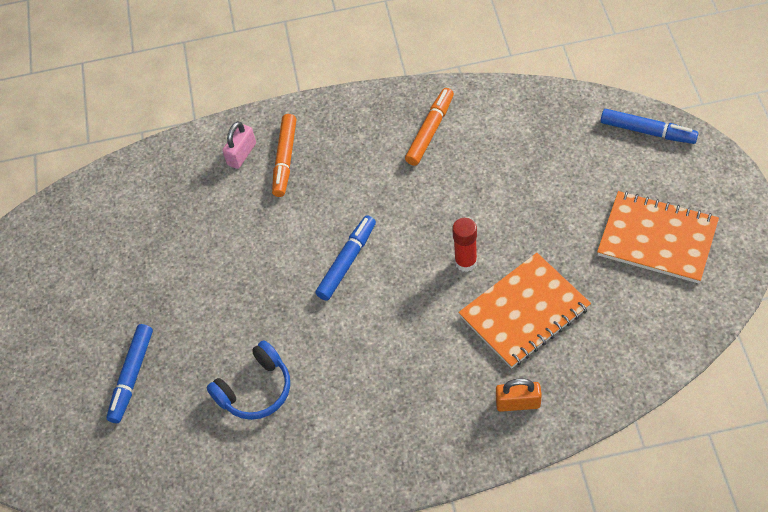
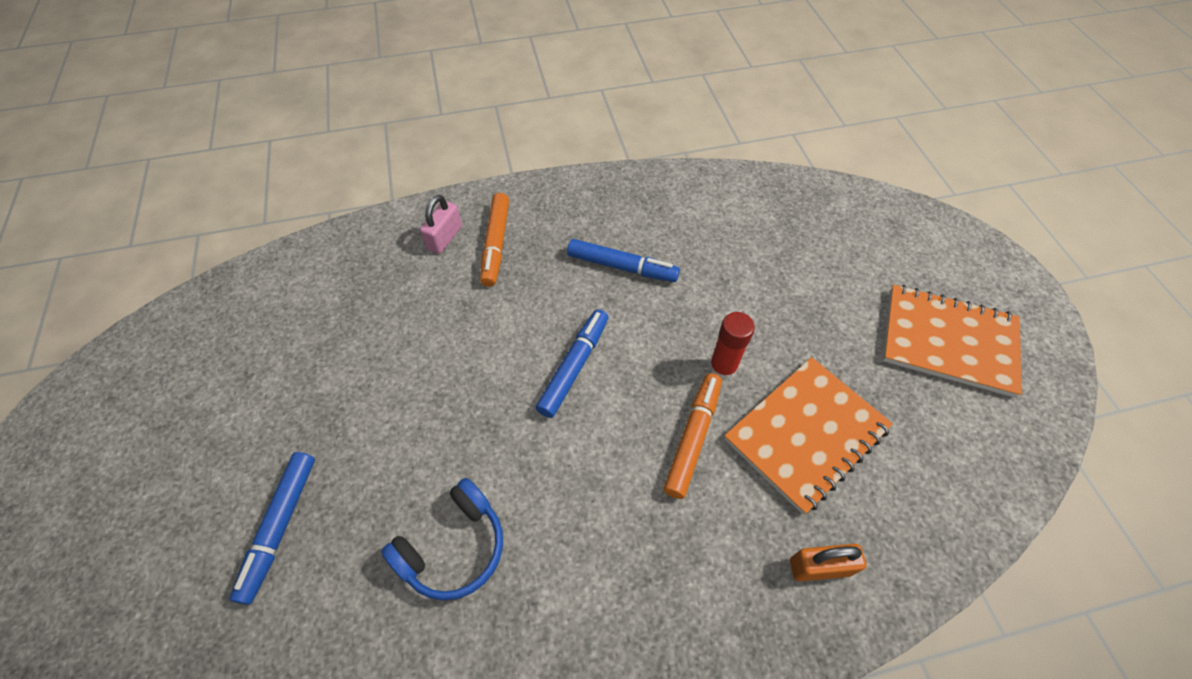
camera: 10 degrees left, 0 degrees up
(430, 131) = (662, 216): orange marker -> orange marker (693, 438)
(647, 131) = (905, 221): blue marker -> blue marker (622, 267)

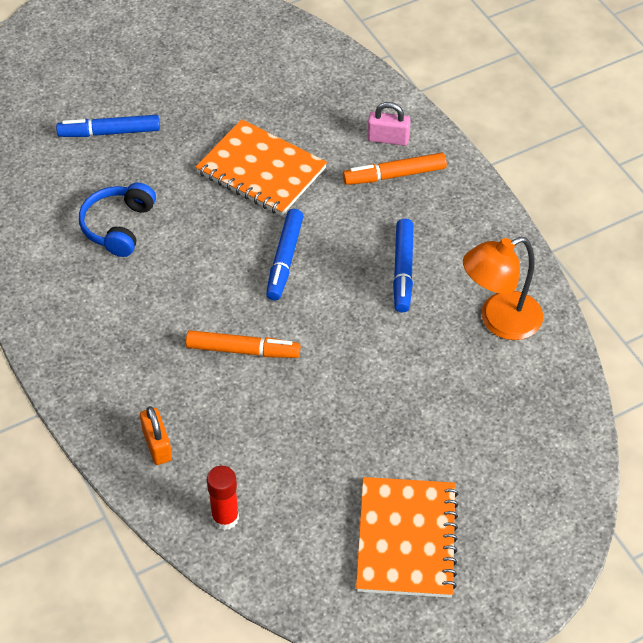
camera: 75 degrees right, 5 degrees down
(453, 547) = (118, 226): blue headphones -> blue headphones turned 75 degrees clockwise
(574, 366) = (284, 260): blue marker -> blue marker turned 90 degrees clockwise
(702, 211) = (499, 321): none -> orange lamp
(722, 368) = (316, 362): red glue stick -> red glue stick (225, 518)
(805, 434) = (269, 428): orange notebook -> orange notebook (261, 170)

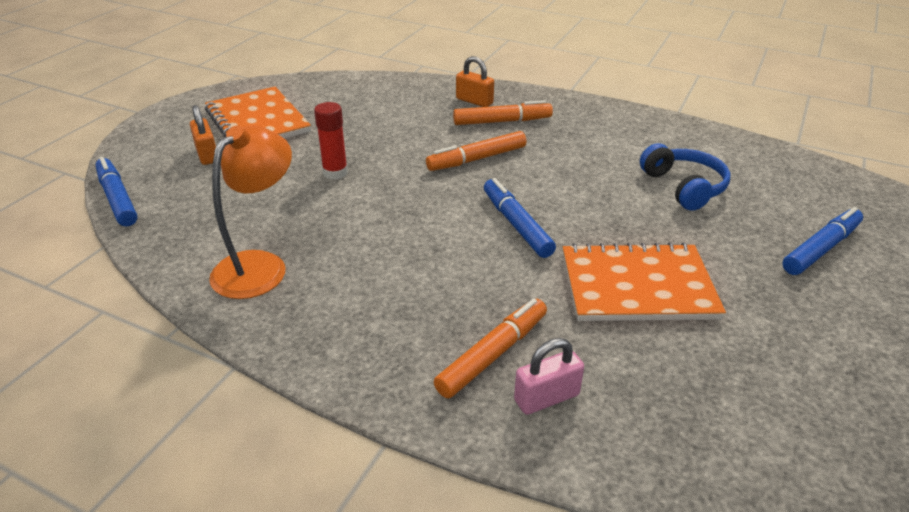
camera: 145 degrees right, 15 degrees down
(166, 393) = (502, 121): none -> orange marker
(225, 518) = (392, 92): red glue stick -> red glue stick (335, 173)
(403, 270) = (394, 264): blue marker -> blue marker (117, 198)
(484, 500) = (207, 154): none -> orange padlock

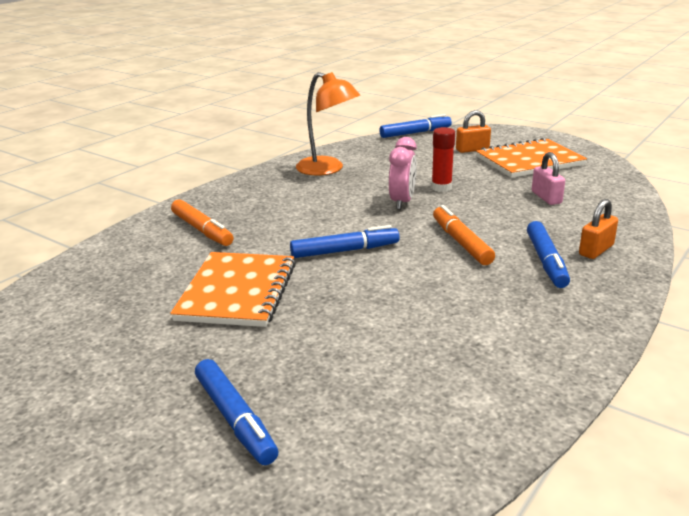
camera: 100 degrees right, 10 degrees down
(380, 196) = (402, 202): none -> pink clock
(502, 121) = (546, 261): orange marker -> blue marker
(546, 398) = (154, 242): pink padlock -> pink padlock (546, 197)
(684, 187) = (388, 352): blue headphones -> none

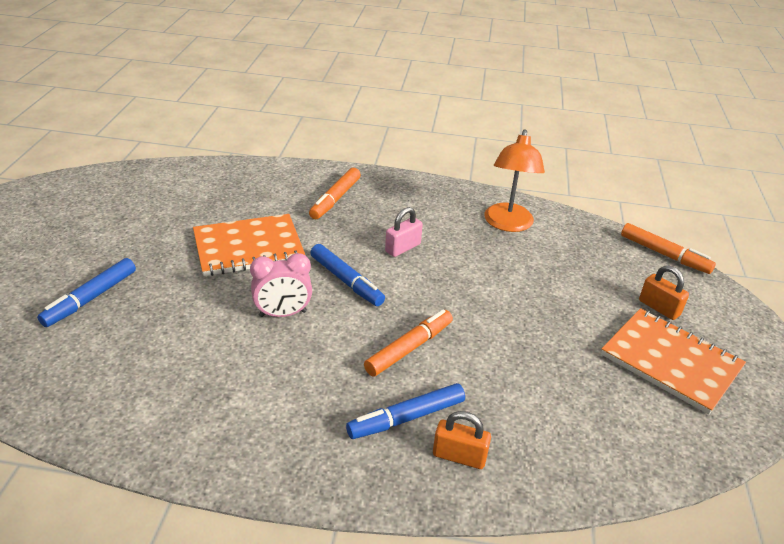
camera: 60 degrees right, 10 degrees up
(402, 202) = (470, 289): pink clock -> pink clock (283, 314)
(415, 133) = (664, 254): blue marker -> orange marker
(441, 187) = (528, 307): red glue stick -> none
(546, 197) = (570, 394): pink padlock -> pink padlock (402, 248)

